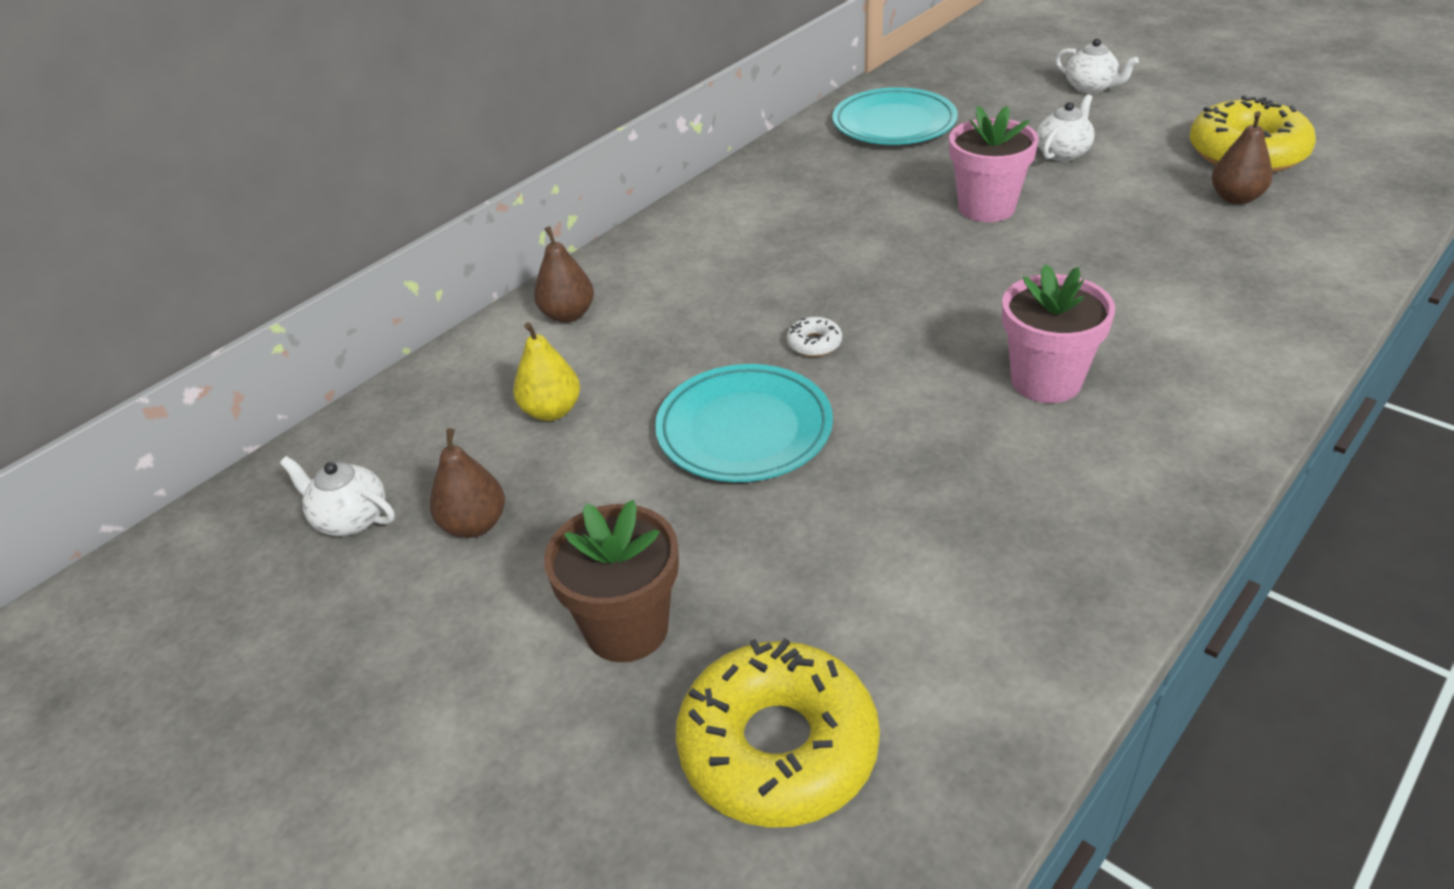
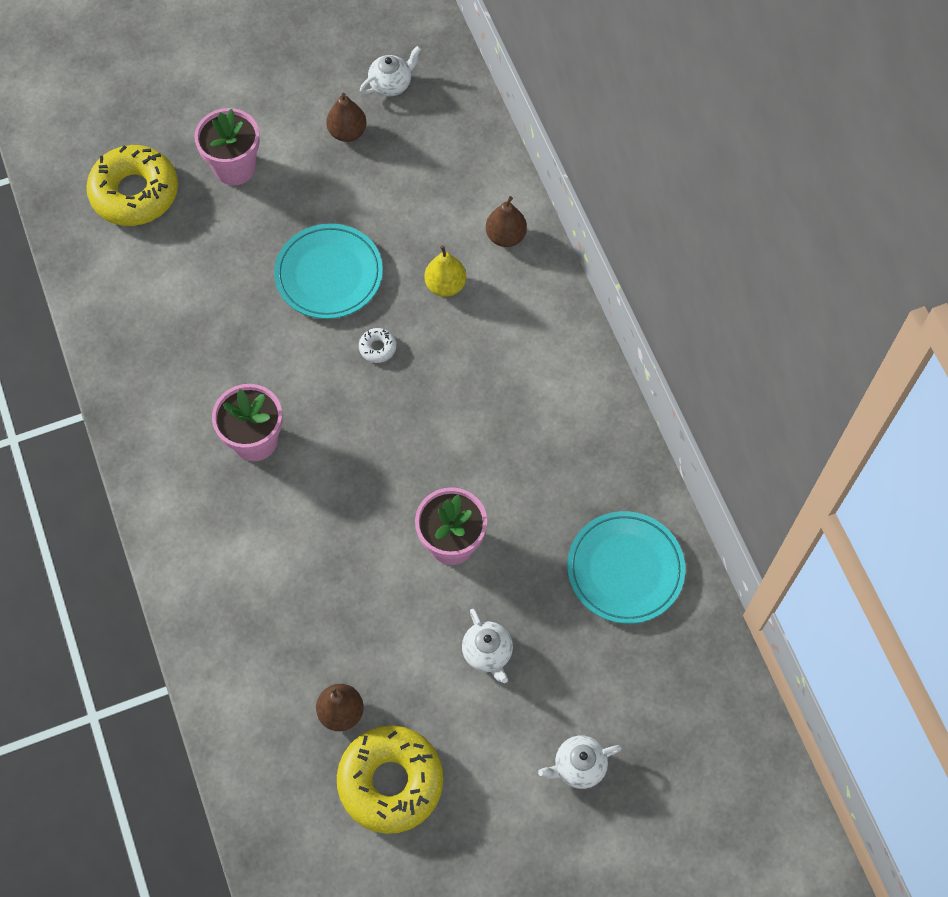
camera: 115 degrees right, 25 degrees up
(551, 411) = (414, 194): yellow pear -> yellow pear (445, 285)
(627, 628) = (235, 167): brown flower pot -> pink flower pot

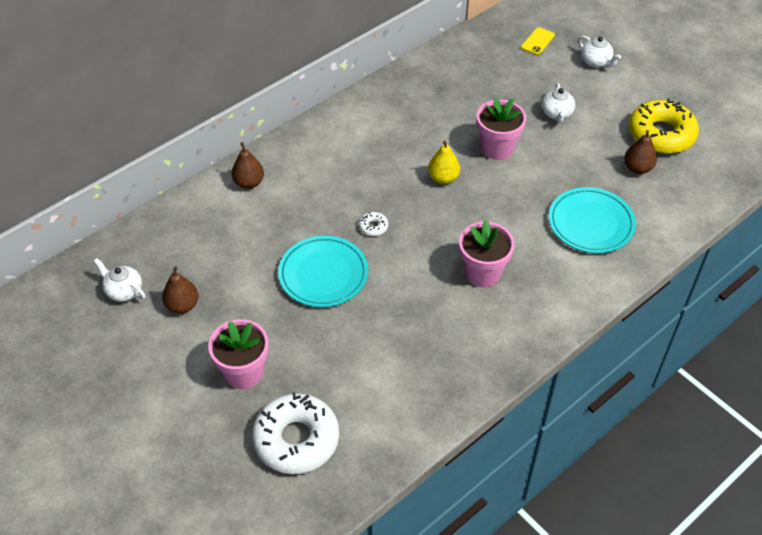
camera: 110 degrees left, 15 degrees down
(135, 193) = (296, 439): yellow donut -> white donut
(445, 285) = (304, 204): yellow pear -> yellow pear (443, 178)
(487, 653) = (556, 114): white teapot -> white teapot turned 135 degrees clockwise
(625, 569) = (468, 70): turquoise plate -> turquoise plate (591, 223)
(657, 699) = (537, 41): none -> yellow phone

